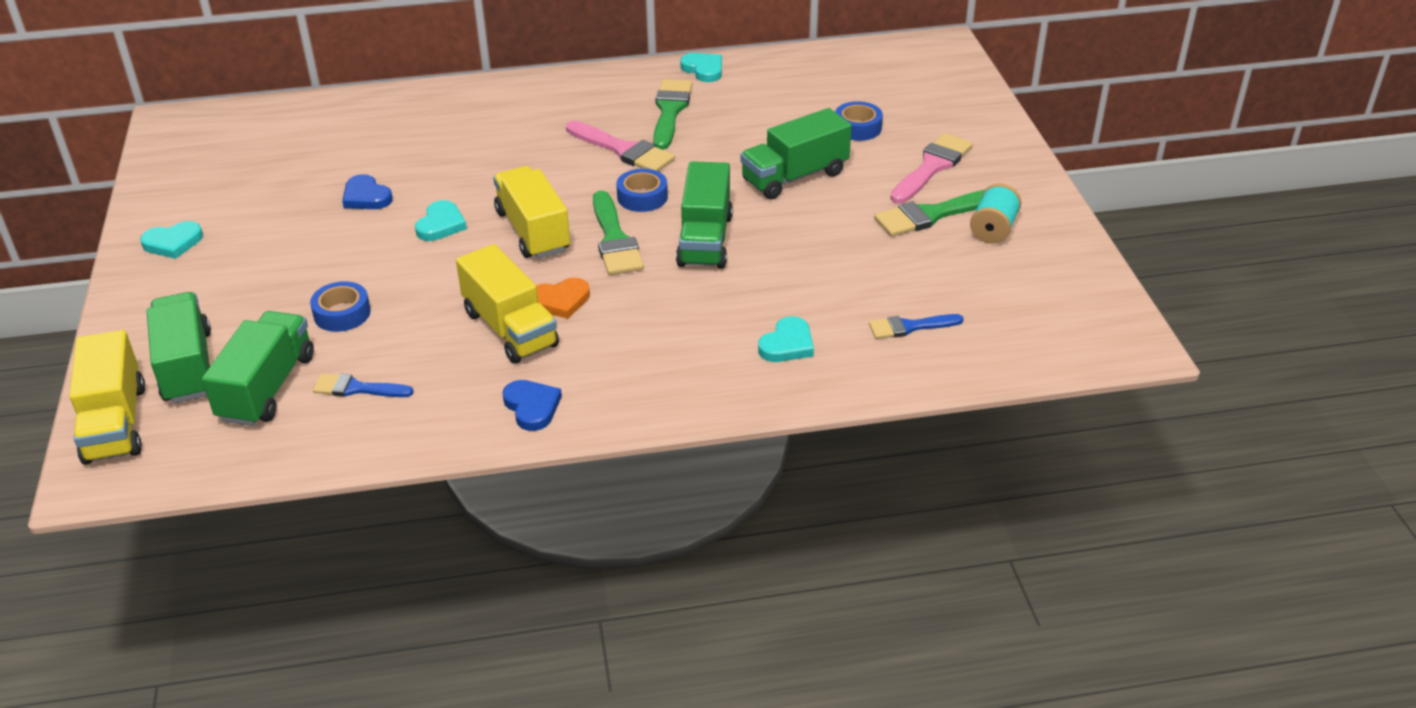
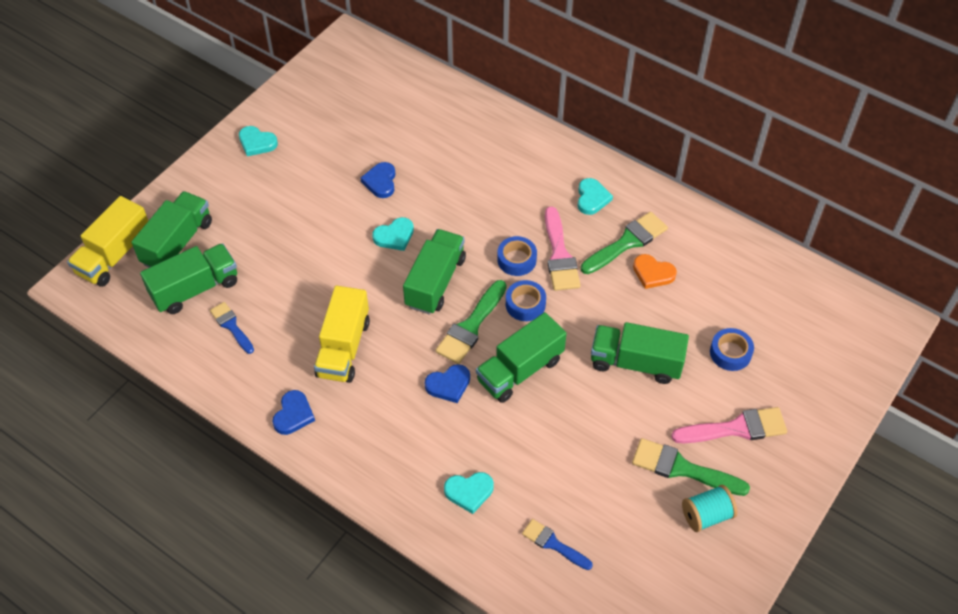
camera: 45 degrees right, 15 degrees up
(342, 313) = (279, 264): blue tape -> blue tape (516, 260)
(533, 231) = (435, 282): yellow truck -> green truck
(560, 301) = (390, 349): orange heart -> orange heart (653, 273)
(655, 289) = (448, 385): none -> blue heart
(703, 69) = (692, 220): turquoise heart -> turquoise heart (592, 198)

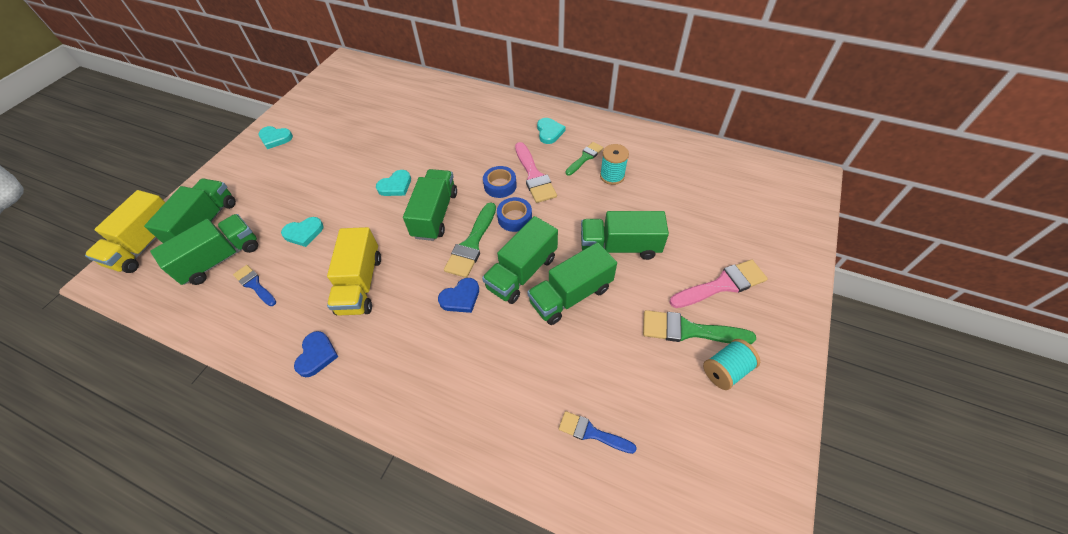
camera: 10 degrees left, 0 degrees up
(380, 182) = (379, 149): blue heart -> none
(469, 492) = (498, 396): turquoise heart -> turquoise heart (304, 233)
(567, 406) = (571, 295): none -> green truck
(627, 242) = (585, 158): green brush -> green brush, size x0.63
(653, 273) = (612, 176): orange heart -> turquoise spool
(730, 353) = (694, 224): blue tape -> none

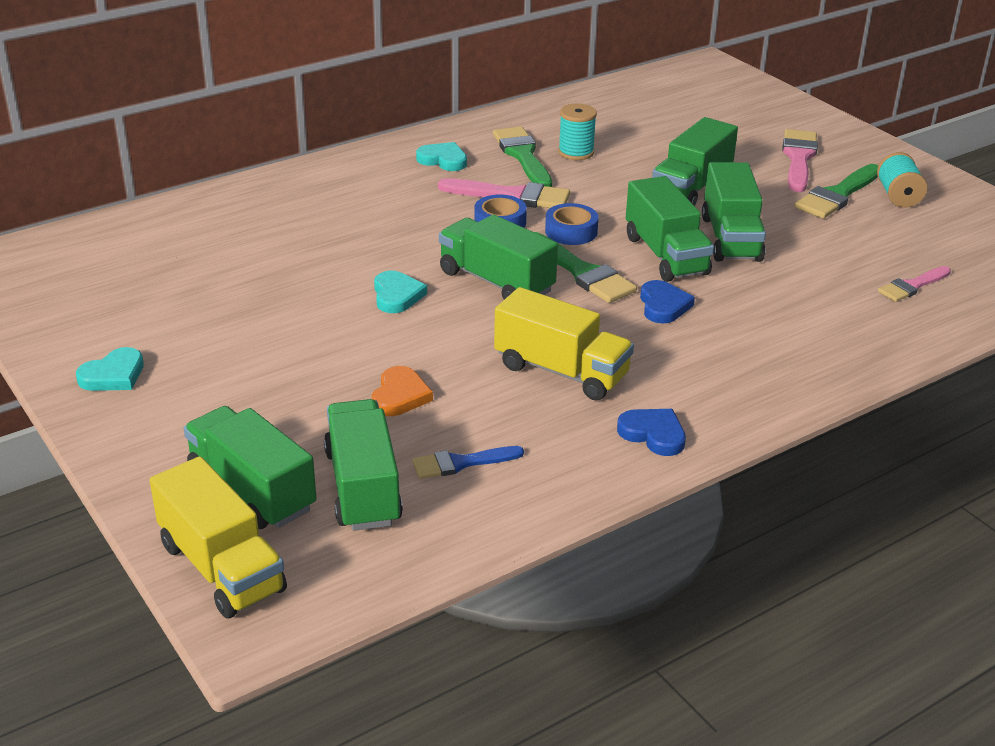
camera: 60 degrees left, 20 degrees down
(304, 233) = (400, 396): turquoise heart -> orange heart
(585, 158) = (523, 156): green brush -> green brush, size x1.59
(592, 433) = (912, 286): blue brush -> pink brush

